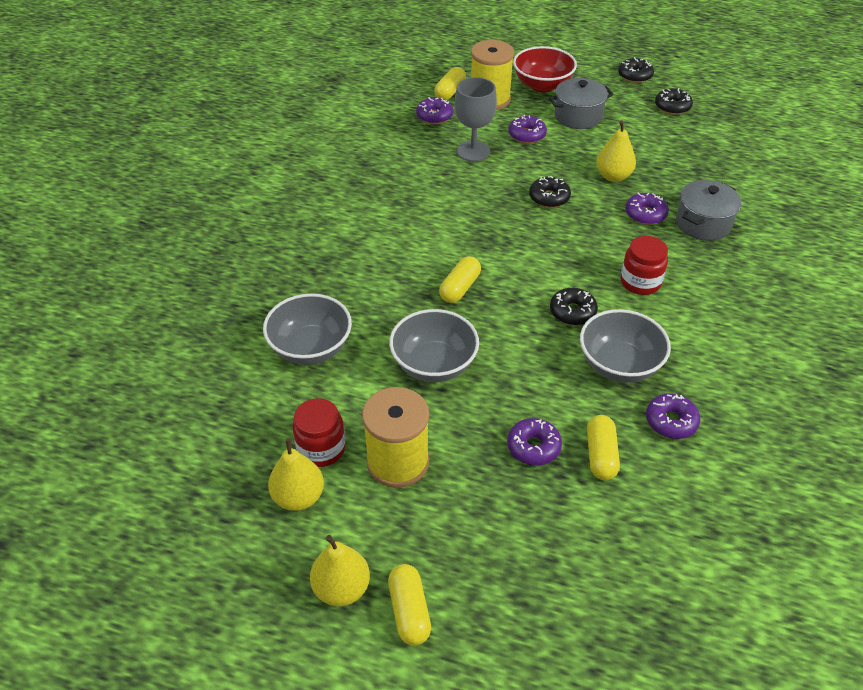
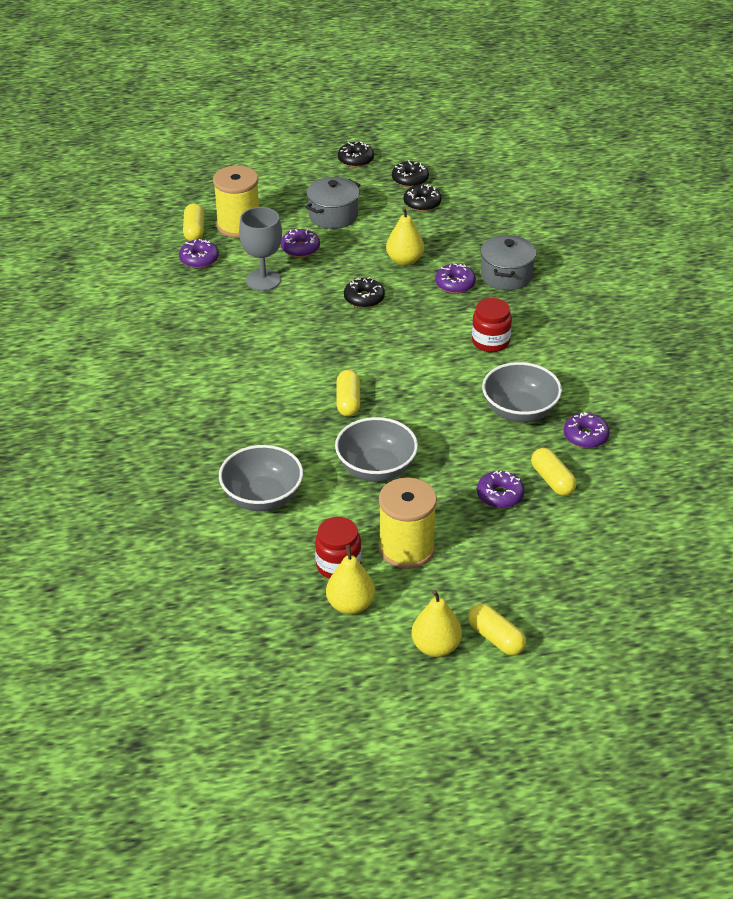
camera: 30 degrees left, 5 degrees down
(542, 85) = (277, 196): red bowl -> none
(572, 312) = (454, 385): black donut -> black donut (422, 203)

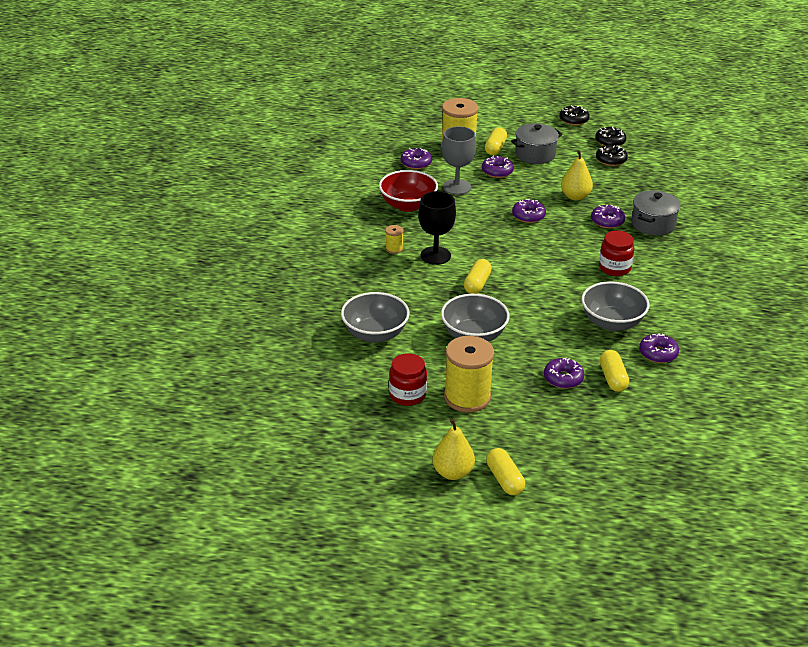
camera: 20 degrees right, 5 degrees down
(194, 230) = (423, 143): yellow capsule -> yellow capsule (495, 148)
(217, 318) = (408, 205): none -> red bowl
(229, 380) = (394, 249): none -> yellow spool
(282, 377) = (435, 255): none -> black goblet
(350, 605) = (402, 425): yellow pear -> none
(364, 298) = (528, 216): black donut -> purple donut

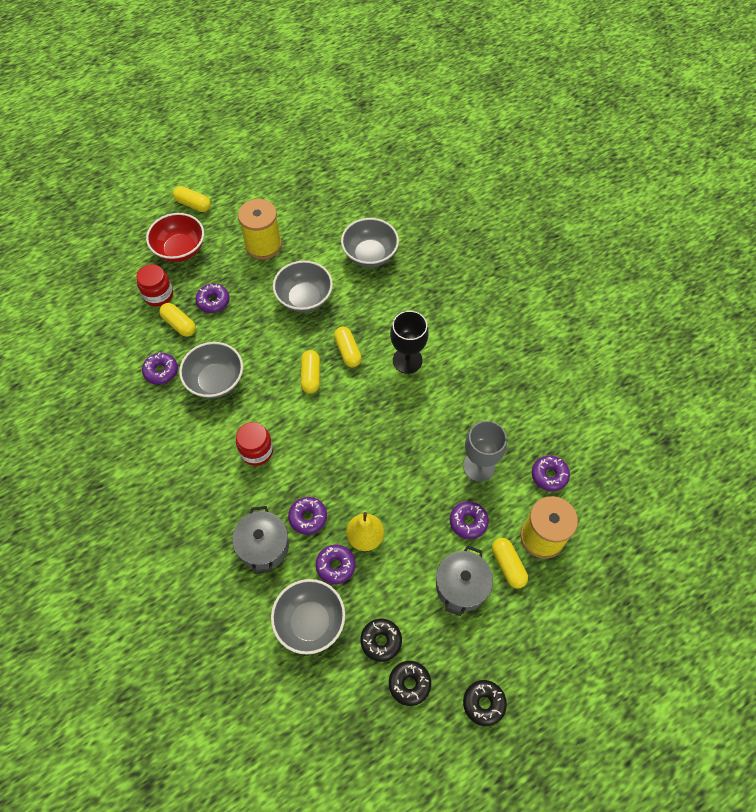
camera: 140 degrees right, 25 degrees up
(394, 249) = (445, 345): yellow spool -> none
(407, 395) = (301, 222): red jar -> red jar (158, 295)
(408, 205) = (491, 407): red bowl -> red bowl (180, 250)
(452, 472) = (226, 190): yellow pear -> none
(525, 285) = (311, 376): none -> yellow capsule
(528, 216) = (381, 471): purple donut -> purple donut (335, 566)
(650, 184) = (310, 622): none -> grey bowl

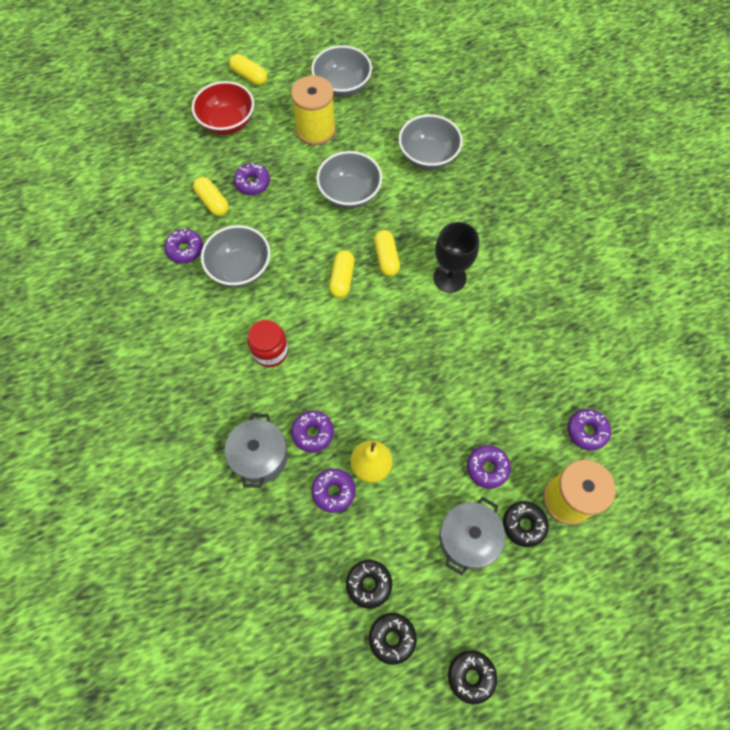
camera: 10 degrees right, 5 degrees up
(158, 295) = (196, 168): red jar -> none
(310, 622) = (295, 548): grey bowl -> grey bowl (342, 86)
(479, 466) = (509, 408): grey goblet -> none
(508, 565) = (524, 525): yellow capsule -> black donut

